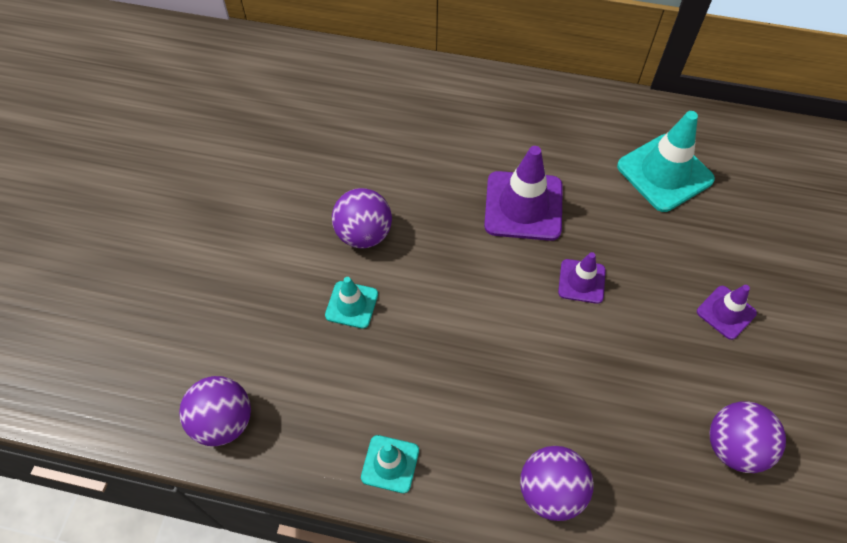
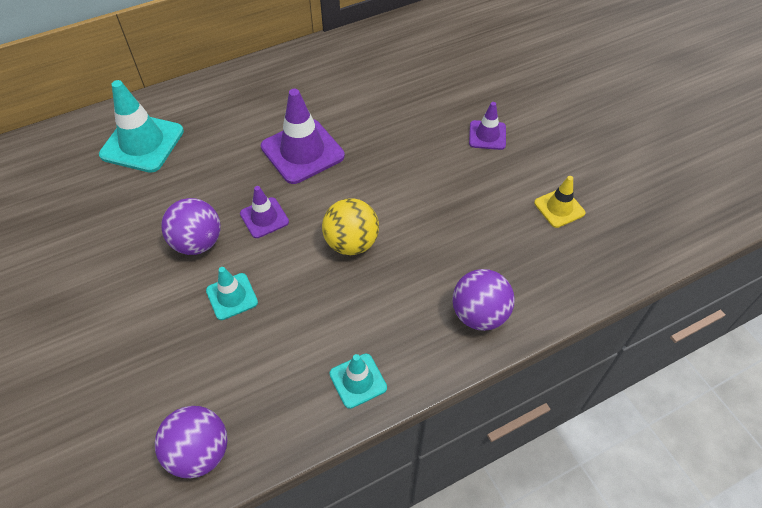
camera: 40 degrees left, 5 degrees down
(492, 330) = (351, 243): none -> yellow ball
(581, 281) = (384, 174): purple traffic cone -> purple traffic cone (264, 218)
(664, 173) = (378, 76): turquoise traffic cone -> turquoise traffic cone (142, 143)
(734, 446) = (559, 208): purple ball -> yellow traffic cone

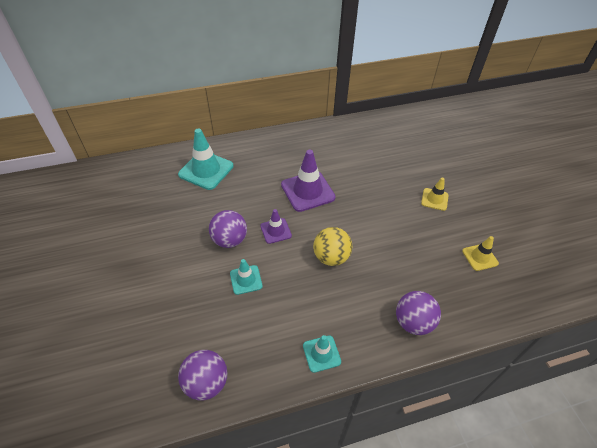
camera: 10 degrees right, 5 degrees down
(487, 135) = (434, 199): purple traffic cone -> yellow traffic cone

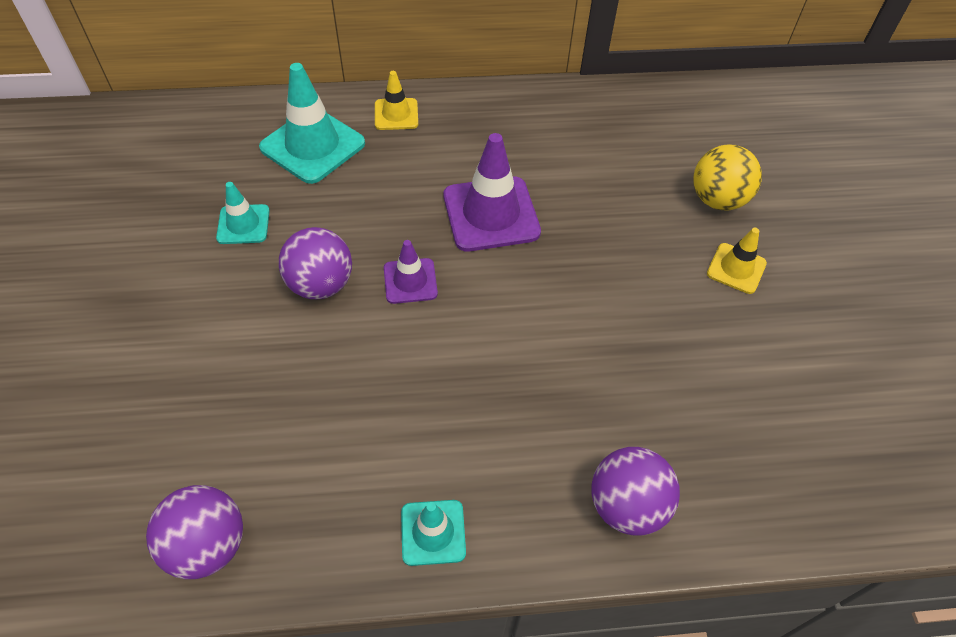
camera: 10 degrees right, 5 degrees up
(246, 280) = (330, 365): turquoise traffic cone -> turquoise traffic cone (243, 224)
(331, 257) = (501, 349): yellow ball -> yellow ball (717, 200)
(479, 257) = (797, 400): yellow traffic cone -> yellow traffic cone (396, 114)

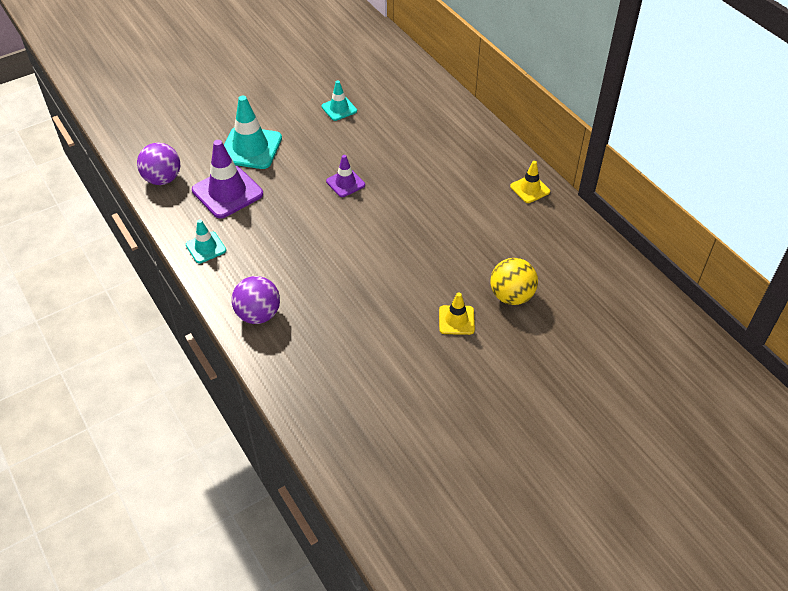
camera: 65 degrees right, 5 degrees down
(312, 146) = (413, 107): turquoise traffic cone -> turquoise traffic cone (250, 148)
(321, 285) = (320, 152): purple ball -> none
(396, 114) = (466, 128): yellow traffic cone -> yellow traffic cone (530, 189)
(491, 214) = (417, 196): purple traffic cone -> purple traffic cone (227, 192)

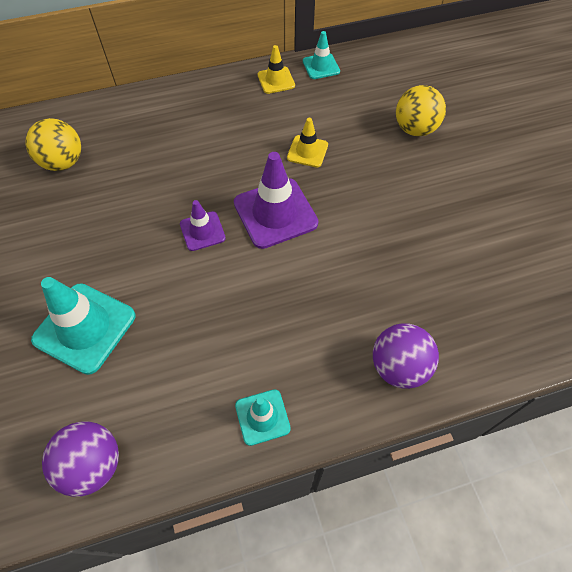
camera: 75 degrees left, 10 degrees up
(227, 192) = (162, 372): purple traffic cone -> purple traffic cone (275, 213)
(339, 109) = (62, 211): turquoise traffic cone -> turquoise traffic cone (321, 66)
(383, 95) = (63, 162): none -> yellow ball
(456, 320) = (439, 177): yellow traffic cone -> yellow traffic cone (307, 151)

